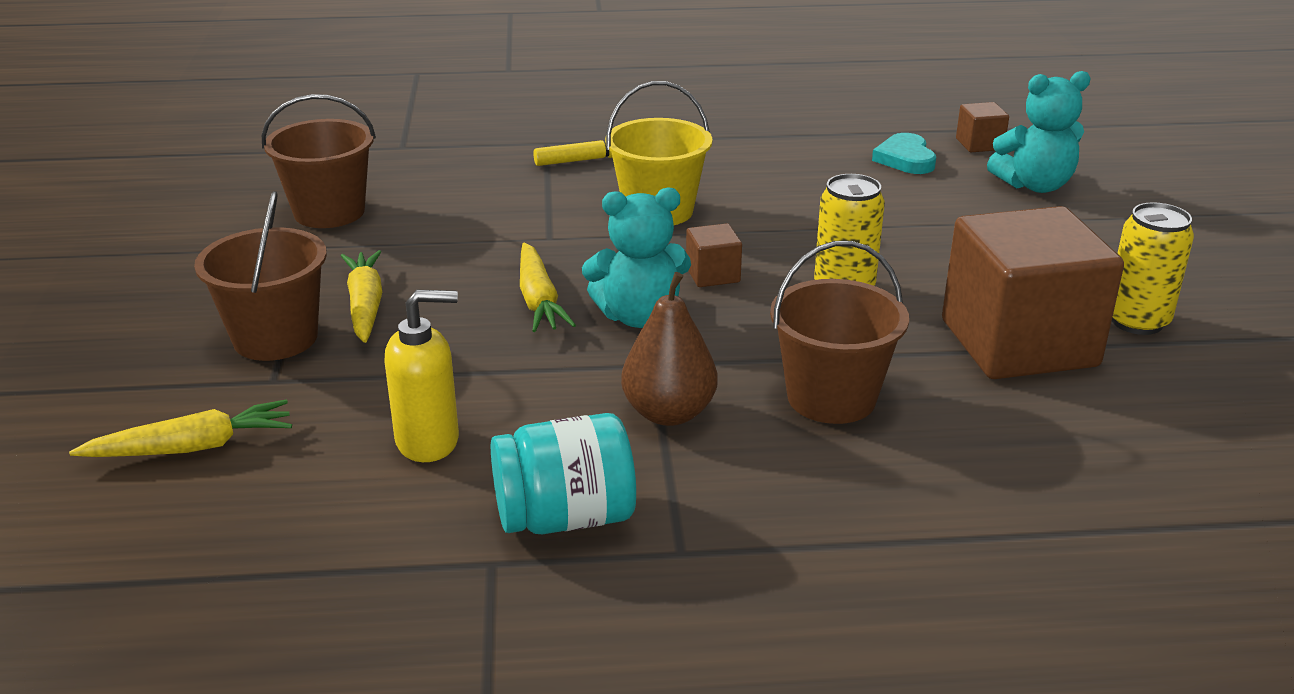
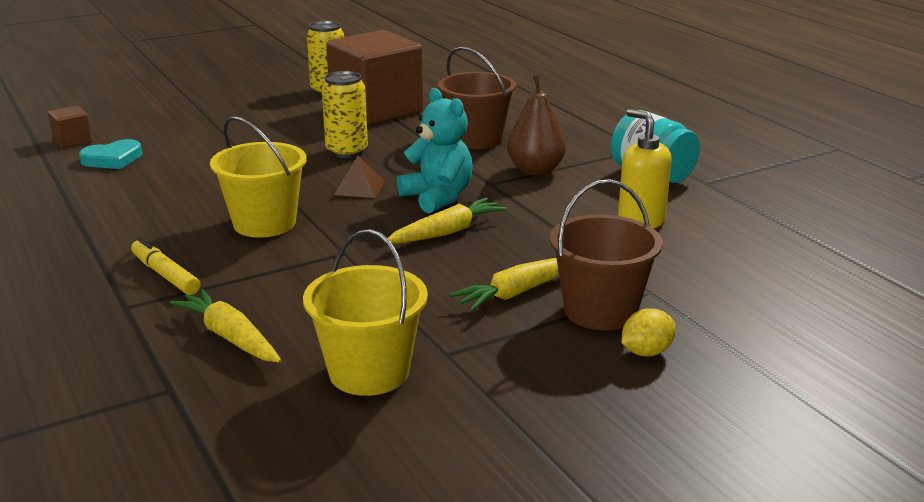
camera: 115 degrees left, 5 degrees down
(182, 337) = (646, 352): none -> yellow lemon
(192, 447) = (745, 289): yellow carrot -> yellow carrot (230, 337)
(329, 212) = (369, 372): brown bucket -> yellow bucket
(712, 275) = (359, 187): brown cube -> brown pyramid
(1034, 185) = (148, 121): turquoise teddy bear -> none

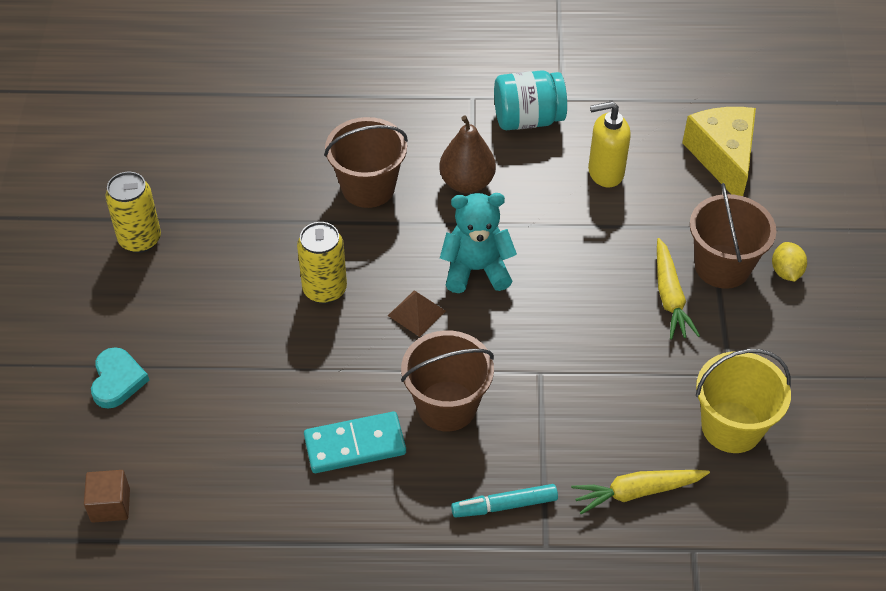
camera: 60 degrees left, 25 degrees up
(112, 159) = (197, 481): turquoise heart -> turquoise heart (117, 380)
(165, 275) = (504, 505): yellow marker -> turquoise marker
(189, 200) = (355, 445): none -> turquoise domino
(264, 223) = (447, 406): yellow bucket -> brown bucket
(376, 110) = (231, 225): brown cube -> none
(447, 232) = (546, 293): yellow carrot -> none
(760, 274) = (722, 158): none -> yellow cheese

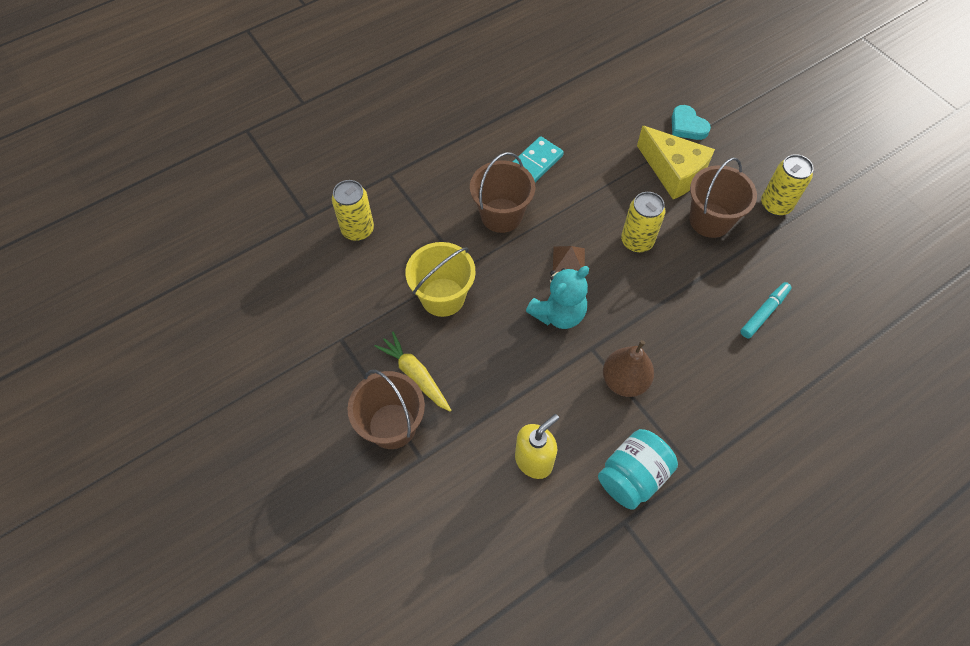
camera: 145 degrees right, 10 degrees up
(110, 505) = (620, 74): brown cube -> none
(368, 188) = (685, 331): brown bucket -> brown bucket (710, 220)
(504, 505) = (427, 182): turquoise marker -> turquoise marker (764, 313)
(636, 492) = (358, 230): yellow carrot -> yellow can
(722, 158) = (451, 543): yellow cheese -> yellow cheese (673, 172)
(731, 427) = (322, 302): yellow bucket -> yellow bucket (443, 297)
(786, 272) = (342, 452): yellow lemon -> none

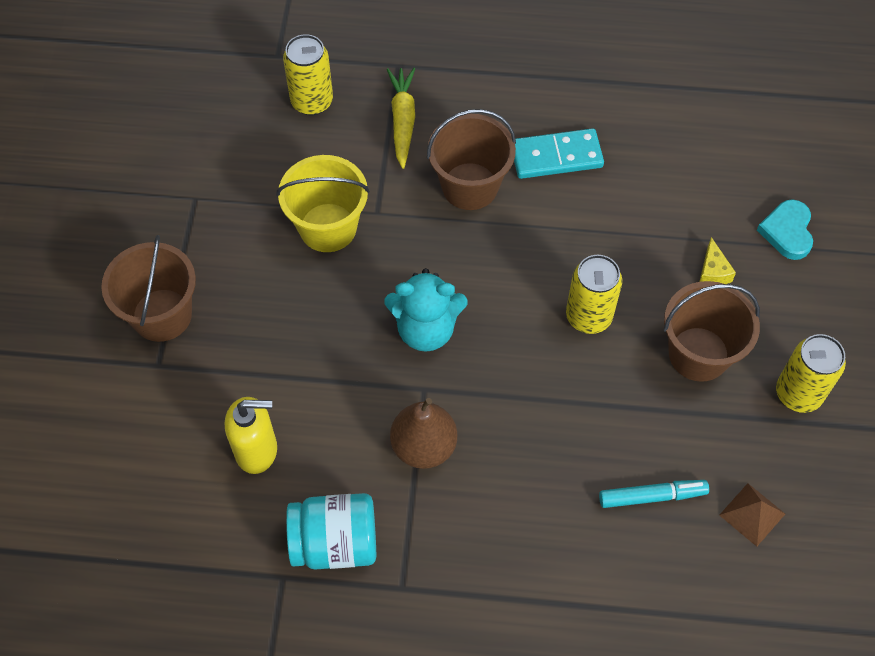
camera: 40 degrees right, 0 degrees up
(415, 375) = (228, 283): yellow carrot -> yellow carrot (402, 120)
(568, 260) = (493, 283): brown pyramid -> brown pyramid (752, 514)
(673, 172) = (713, 272): yellow cheese -> yellow cheese, size x0.43

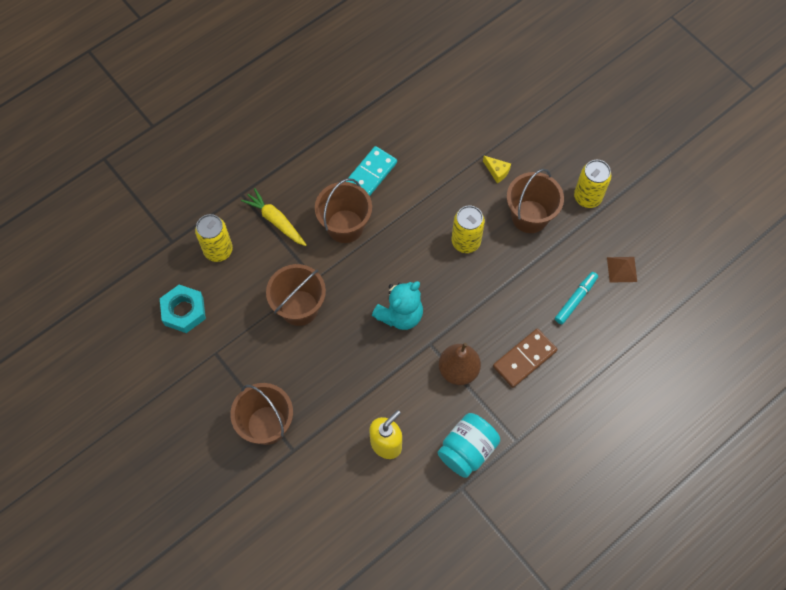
camera: 45 degrees left, 5 degrees up
(212, 131) = (184, 311): none -> turquoise nut
(328, 227) = (299, 308): yellow bucket -> brown bucket
(514, 505) = (524, 359): none -> brown domino
(787, 231) = (509, 123): turquoise heart -> none

